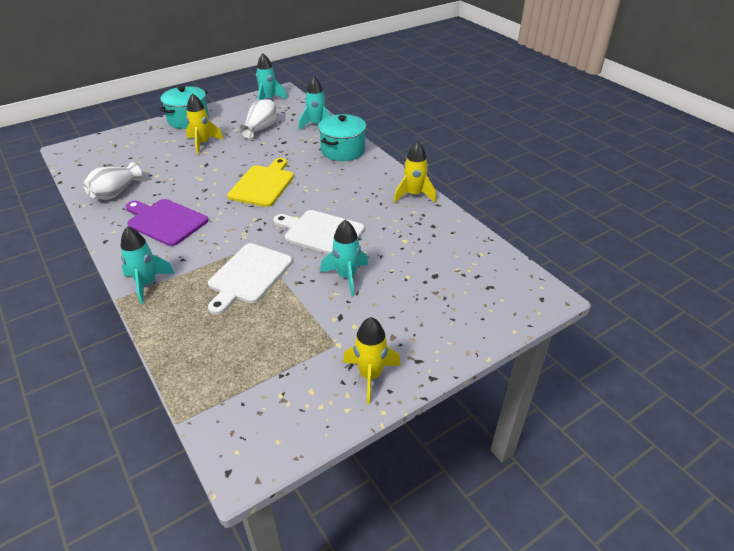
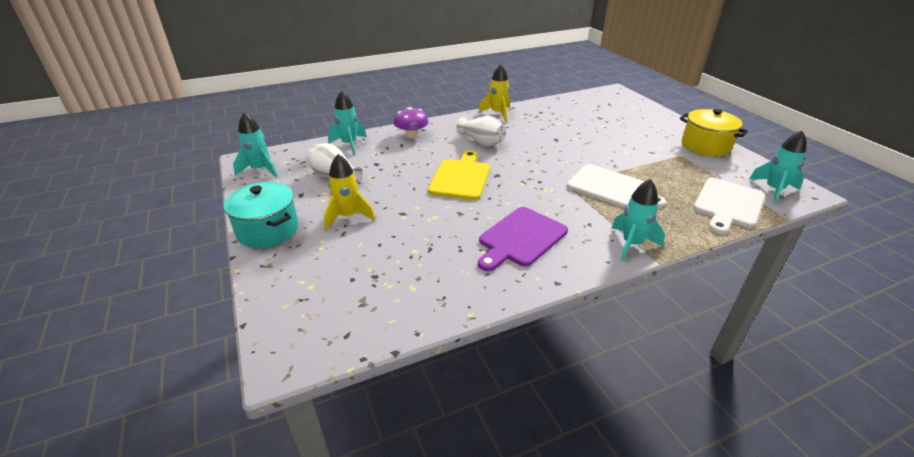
camera: 80 degrees left, 5 degrees down
(115, 193) = (447, 284): white vase -> white vase (482, 142)
(263, 184) = (460, 177): yellow cutting board -> yellow cutting board turned 75 degrees clockwise
(321, 232) = (547, 153): white cutting board -> white cutting board (728, 204)
(343, 150) = (411, 135): turquoise pot -> purple mushroom
(347, 277) = (606, 146): turquoise rocket -> turquoise rocket (773, 190)
(370, 376) = (705, 146): yellow rocket -> yellow pot

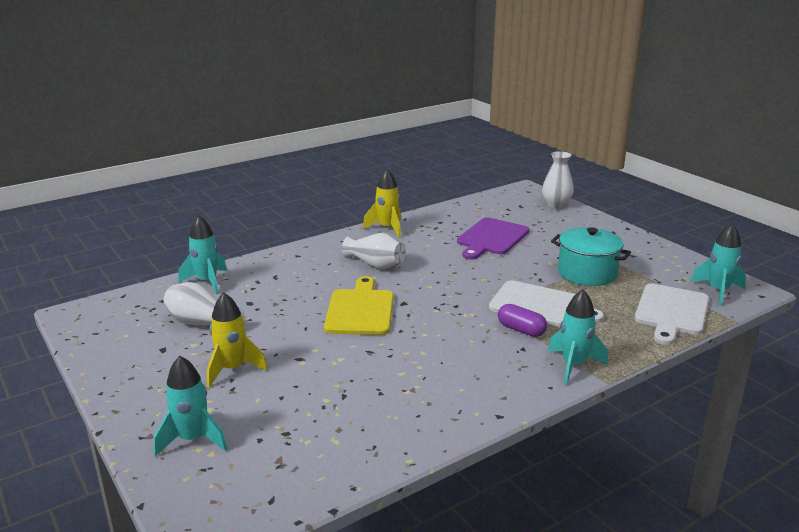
camera: 10 degrees left, 10 degrees down
(260, 170) = (98, 324): turquoise rocket -> turquoise rocket (192, 439)
(268, 230) = (134, 396): turquoise pot -> turquoise pot (587, 273)
(411, 135) = (285, 263): purple mushroom -> none
(521, 238) = (448, 372): purple cutting board -> purple cutting board (491, 238)
(591, 207) = (521, 330): none -> purple capsule
(639, 105) = (556, 205): none -> white vase
(705, 146) = (638, 248): yellow pot -> none

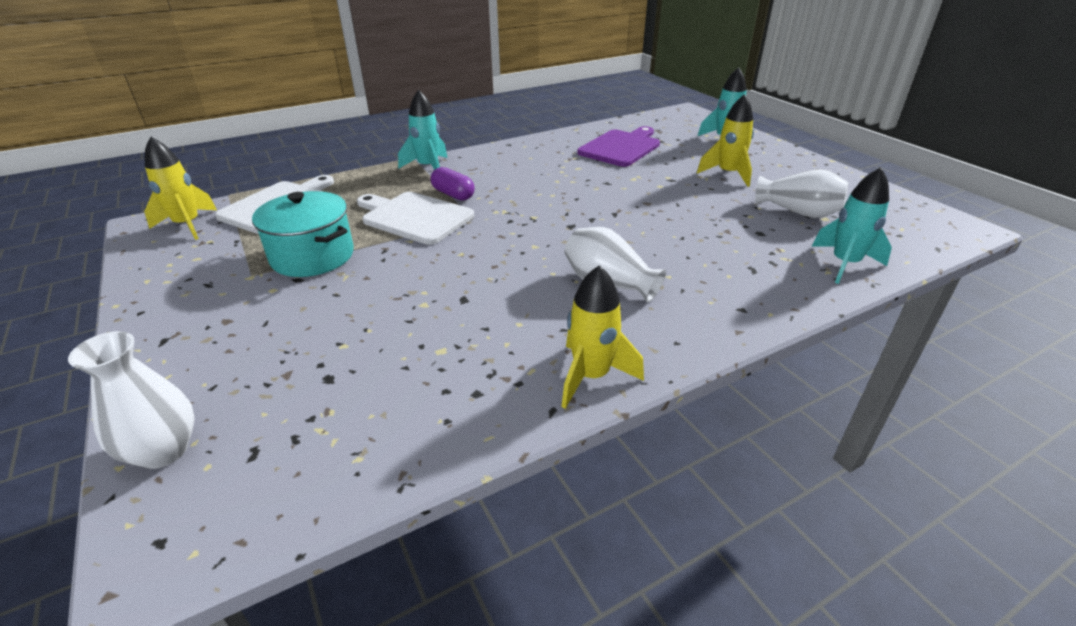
camera: 175 degrees left, 10 degrees up
(360, 310) = (622, 219): yellow cutting board -> none
(491, 238) = (398, 335): purple cutting board -> purple cutting board (621, 147)
(718, 291) = (188, 225): turquoise rocket -> yellow rocket

